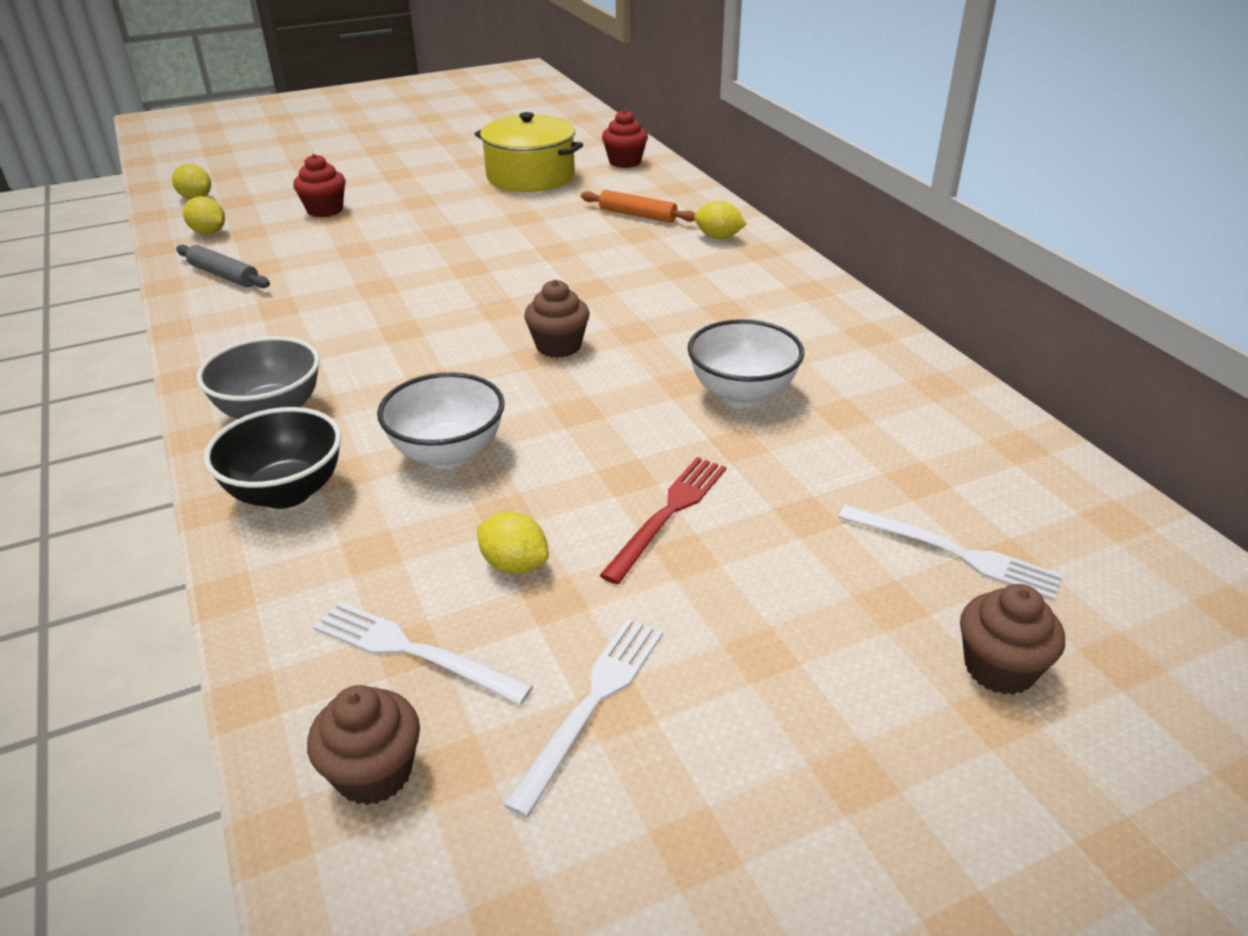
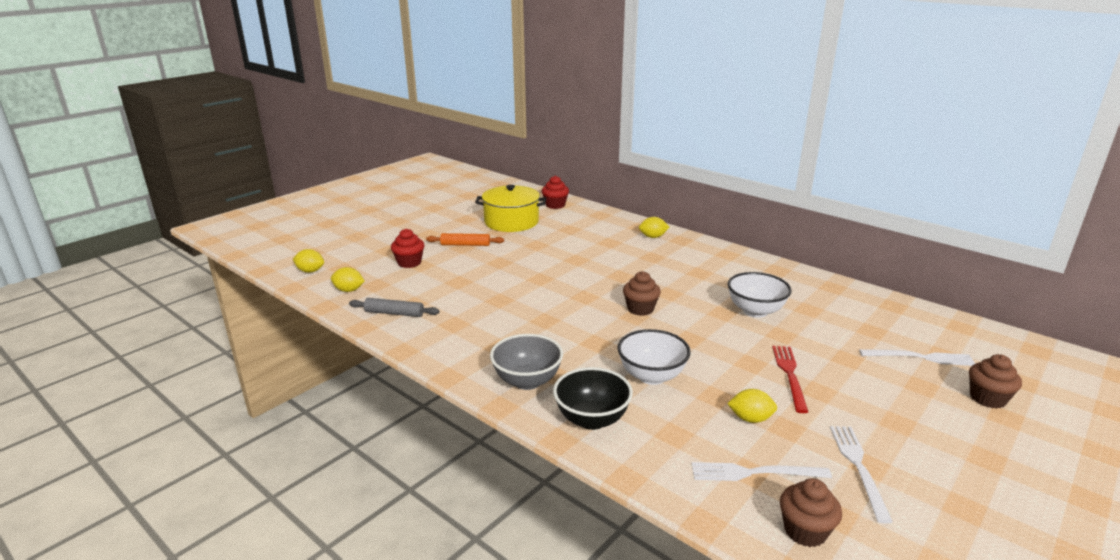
camera: 25 degrees left, 10 degrees down
(638, 215) = (597, 233): orange rolling pin -> orange rolling pin (465, 244)

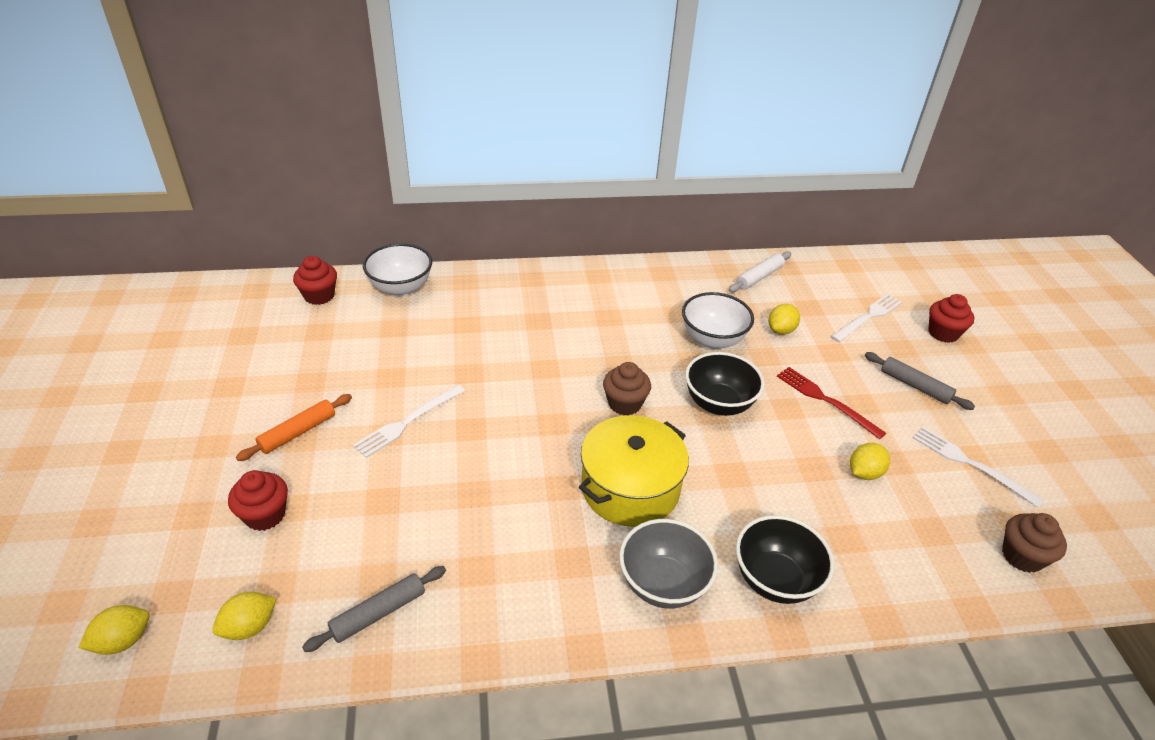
camera: 50 degrees left, 15 degrees up
(511, 222) = (302, 355): yellow pot -> yellow pot (630, 488)
(651, 376) = (746, 484): white bowl -> white bowl (401, 288)
(653, 237) = (499, 289): yellow lemon -> yellow lemon (781, 330)
(702, 337) = (718, 404): none -> black bowl
(754, 473) = (935, 528): white fork -> white fork (408, 422)
(856, 300) = (759, 277): none -> white rolling pin
(891, 408) = (915, 386): none -> grey rolling pin
(987, 398) = (943, 333): brown cupcake -> red cupcake

